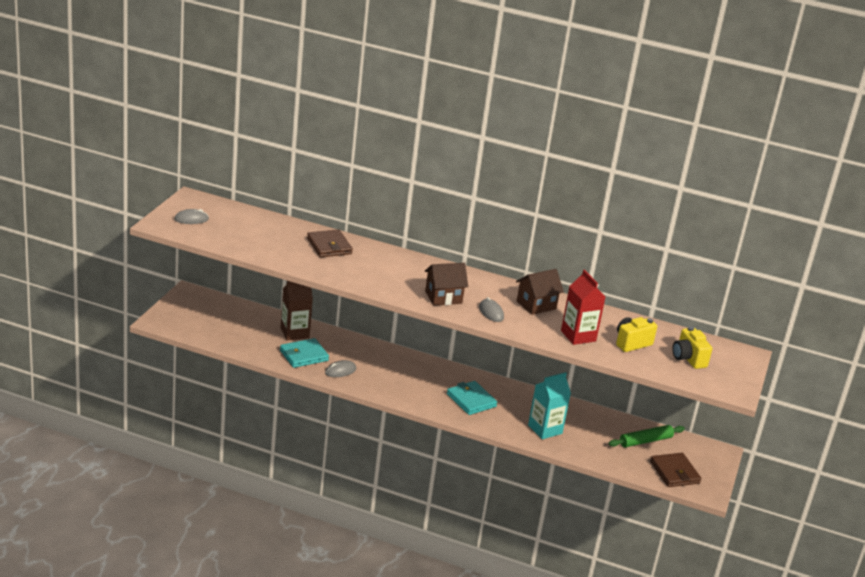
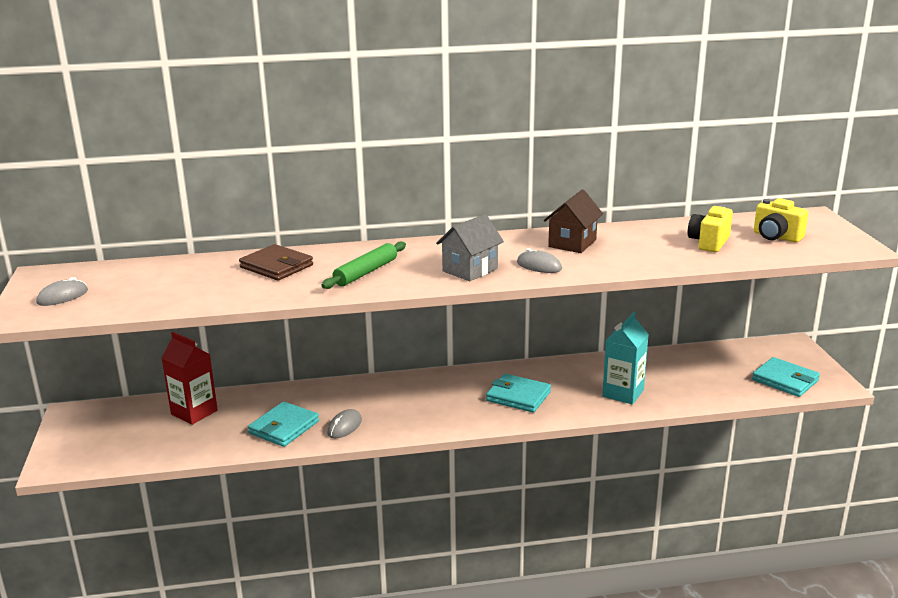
camera: 25 degrees left, 5 degrees down
(294, 333) = (249, 407): brown carton -> none
(443, 297) = (470, 270): brown house -> grey house
(578, 336) = (653, 255): red carton -> red carton (194, 412)
(645, 441) = (722, 362): green rolling pin -> green rolling pin (366, 272)
(674, 472) = (785, 380): brown wallet -> turquoise wallet

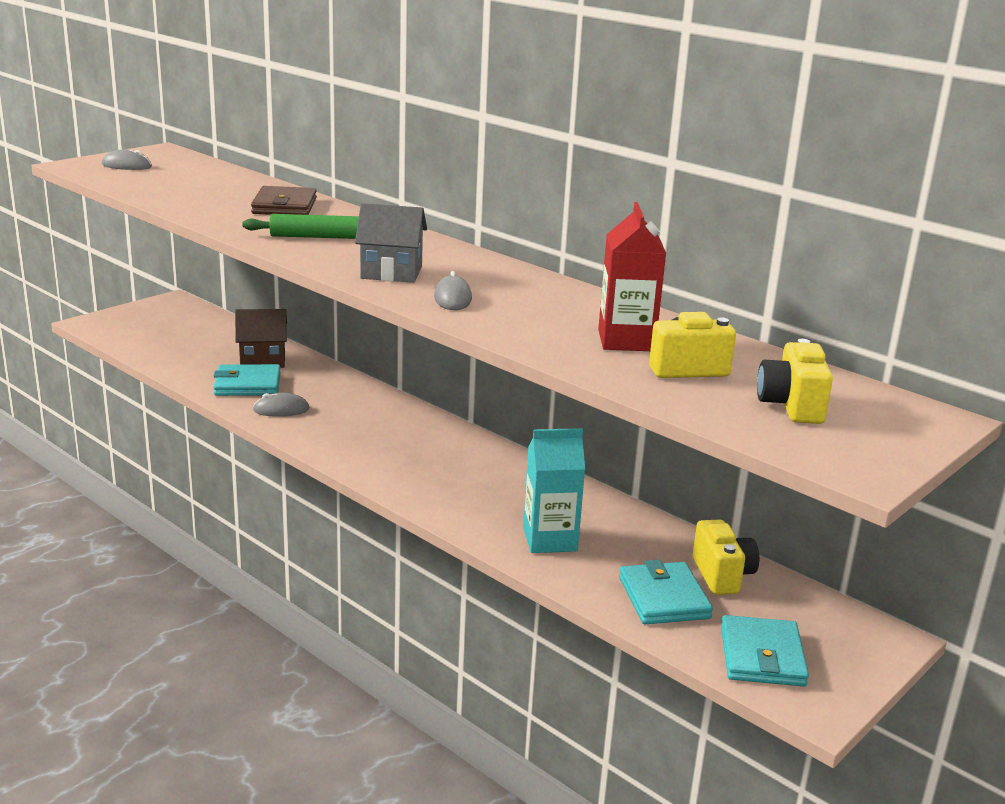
camera: 50 degrees right, 0 degrees up
(194, 412) = (228, 341): red carton -> red carton (626, 340)
(518, 396) = (454, 477): turquoise wallet -> turquoise wallet (664, 598)
(572, 243) = (548, 300): brown house -> brown house (263, 360)
(704, 360) = (722, 575): none -> yellow camera

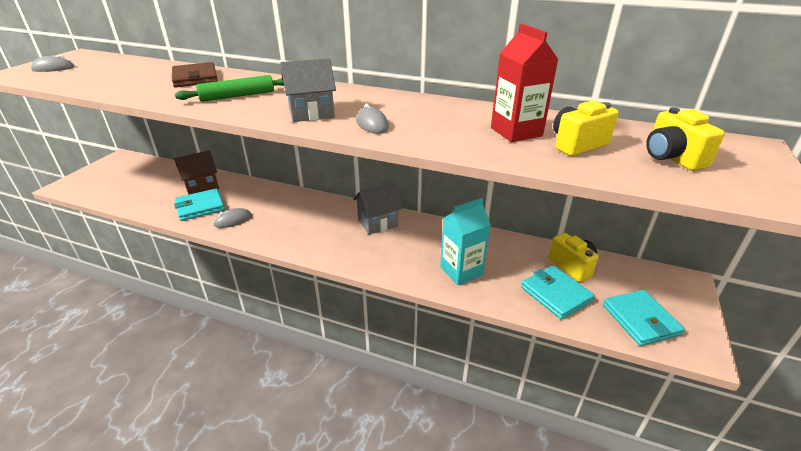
camera: 20 degrees left, 10 degrees up
(476, 457) = (378, 223): none -> grey house

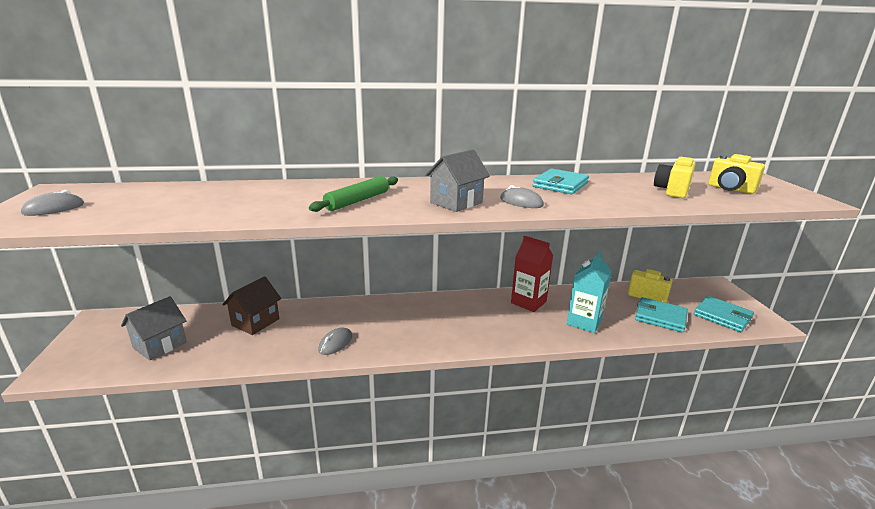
camera: 30 degrees left, 10 degrees down
(195, 78) = (276, 193): brown wallet -> none
(200, 207) = (280, 342): turquoise wallet -> turquoise wallet (560, 185)
(378, 223) = (476, 305): grey house -> grey house (160, 345)
(516, 132) = (624, 190): red carton -> red carton (528, 302)

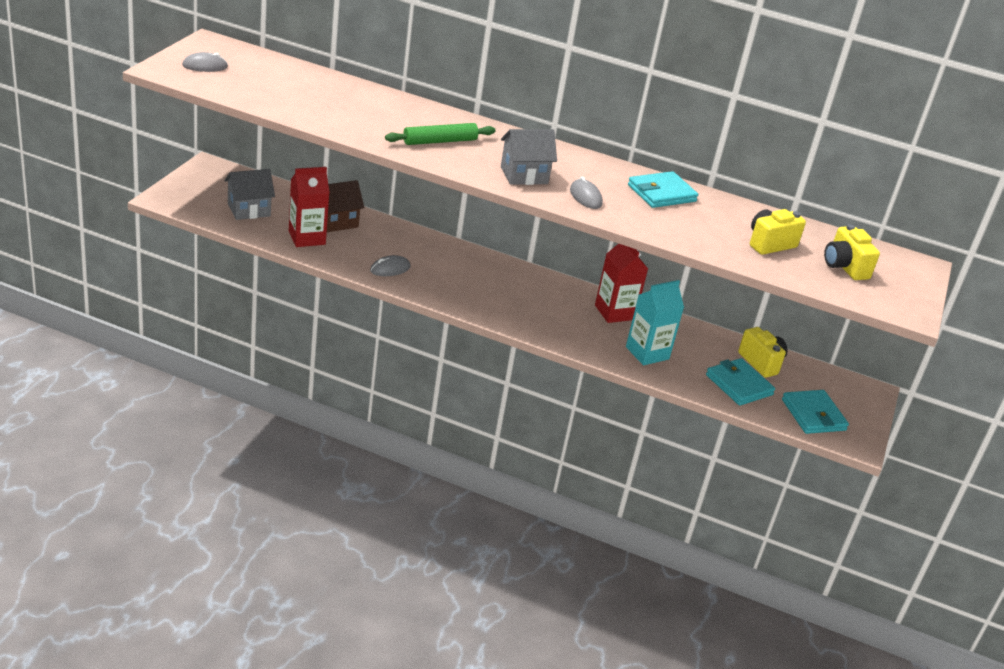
camera: 25 degrees right, 10 degrees up
(237, 348) = (307, 238): none -> red carton

